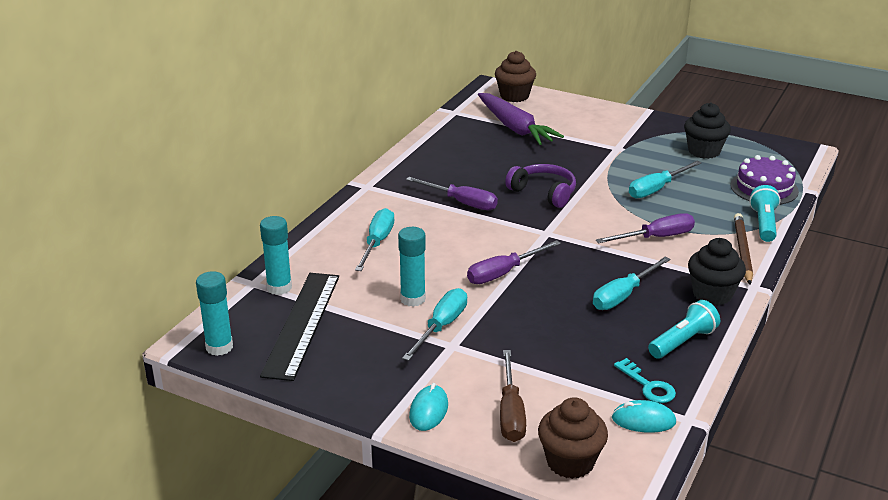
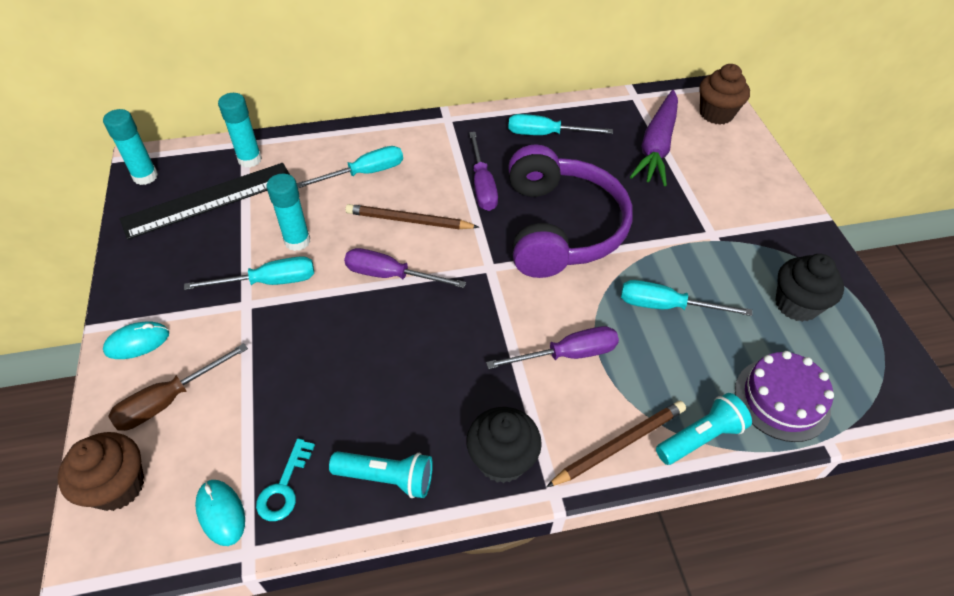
camera: 50 degrees right, 20 degrees up
(457, 244) = (409, 220): none -> brown pencil
(544, 192) = (560, 227): purple headphones -> purple headphones, size x1.83
(623, 295) = (431, 383): turquoise screwdriver -> turquoise screwdriver (545, 134)
(656, 237) = (567, 354): purple screwdriver -> purple screwdriver turned 45 degrees counterclockwise

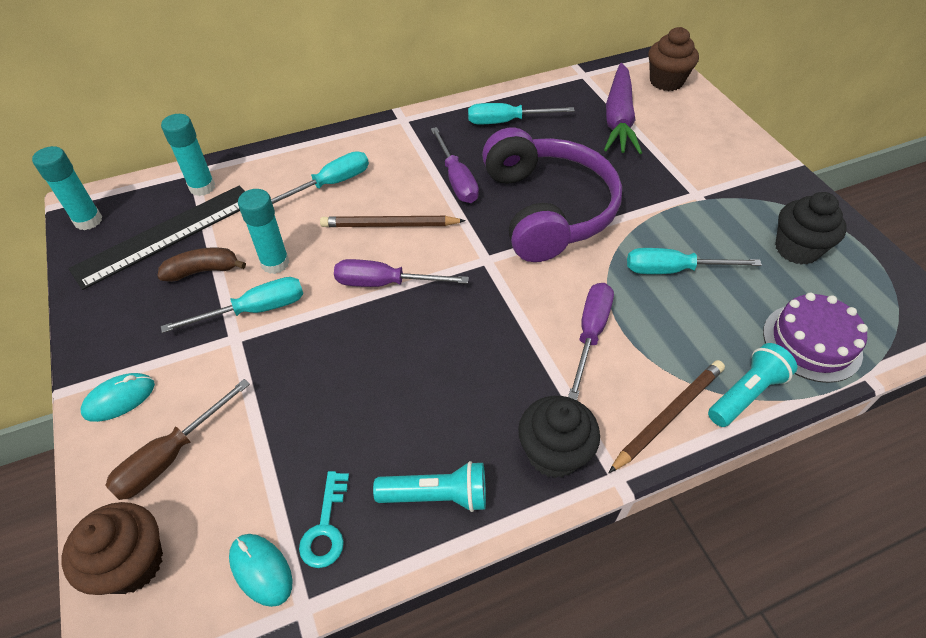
camera: 10 degrees left, 0 degrees up
(233, 238) = (203, 271): none -> brown banana
(567, 354) = (590, 334): purple screwdriver -> purple screwdriver turned 45 degrees counterclockwise

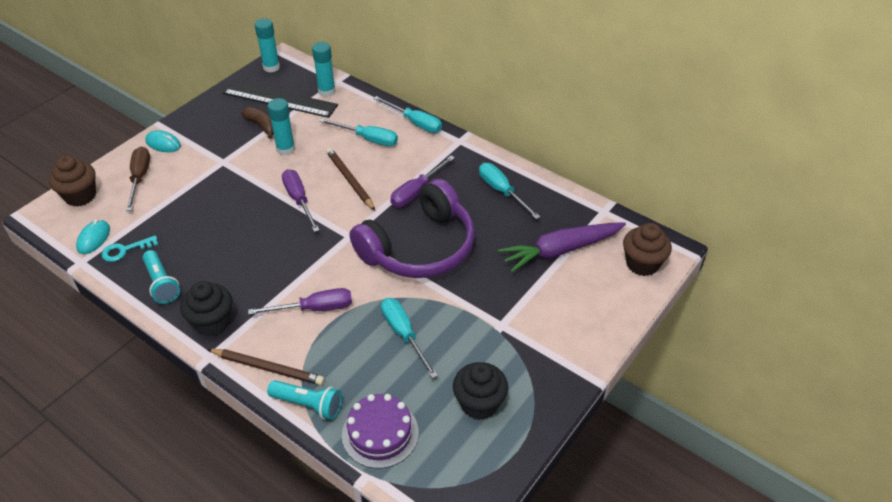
camera: 60 degrees right, 5 degrees down
(171, 456) = (140, 178): brown screwdriver -> brown screwdriver turned 75 degrees clockwise
(254, 310) = (246, 159): turquoise screwdriver -> turquoise screwdriver (415, 123)

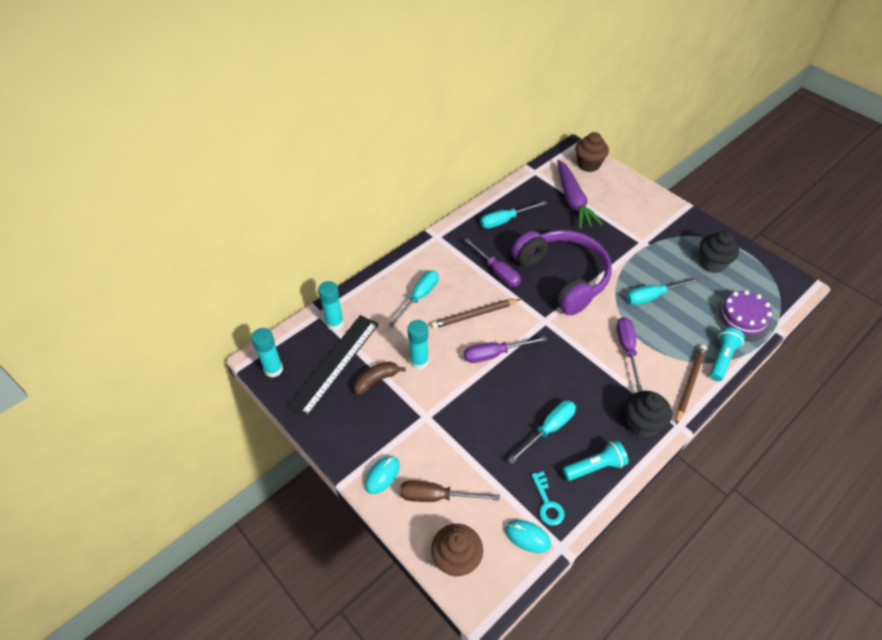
camera: 80 degrees left, 5 degrees up
(415, 123) = (404, 262): turquoise screwdriver -> turquoise screwdriver (548, 429)

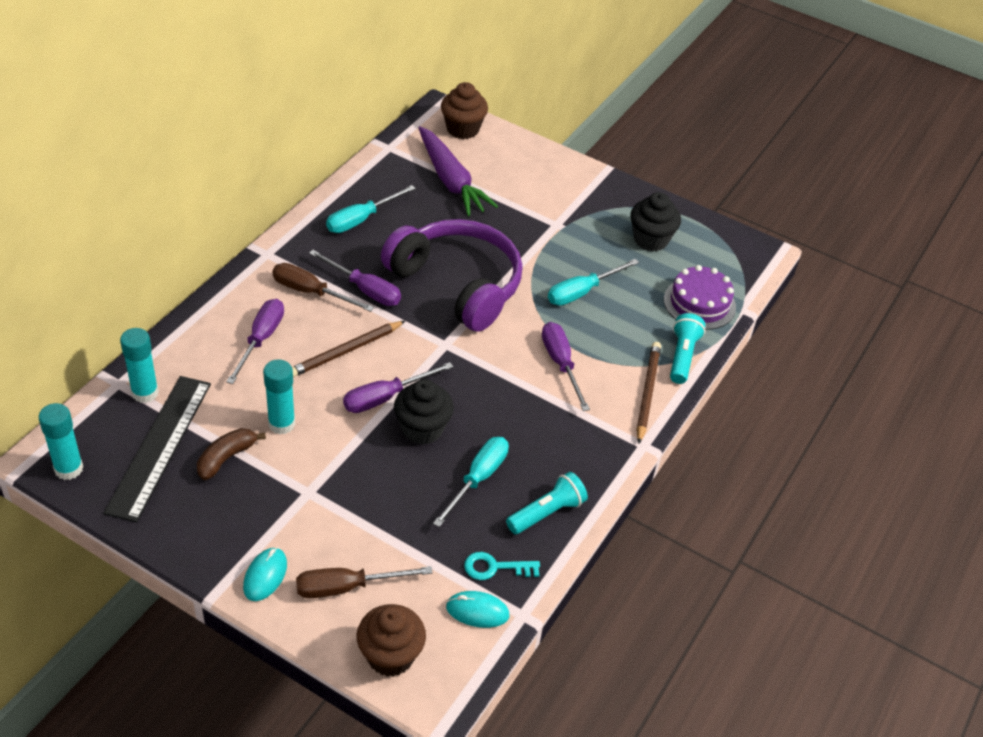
camera: 20 degrees left, 5 degrees down
(419, 297) = (261, 339): turquoise screwdriver -> purple screwdriver
(460, 268) = (311, 292): none -> brown screwdriver
(547, 503) = (495, 567): turquoise key -> turquoise key turned 120 degrees clockwise
(642, 424) = (597, 451): black cupcake -> black cupcake (422, 429)

